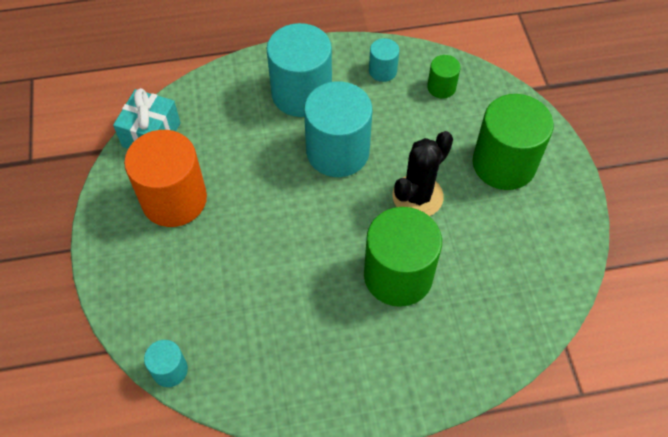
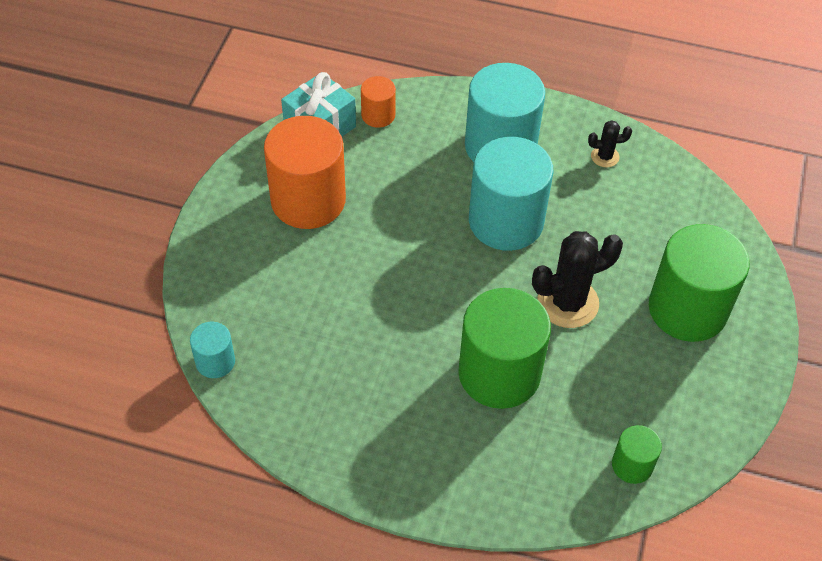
camera: 25 degrees right, 5 degrees down
(193, 106) = (378, 115): none -> orange cylinder
(382, 71) = (605, 157): turquoise cylinder -> black cactus
(441, 87) = (662, 200): green cylinder -> green cylinder (632, 465)

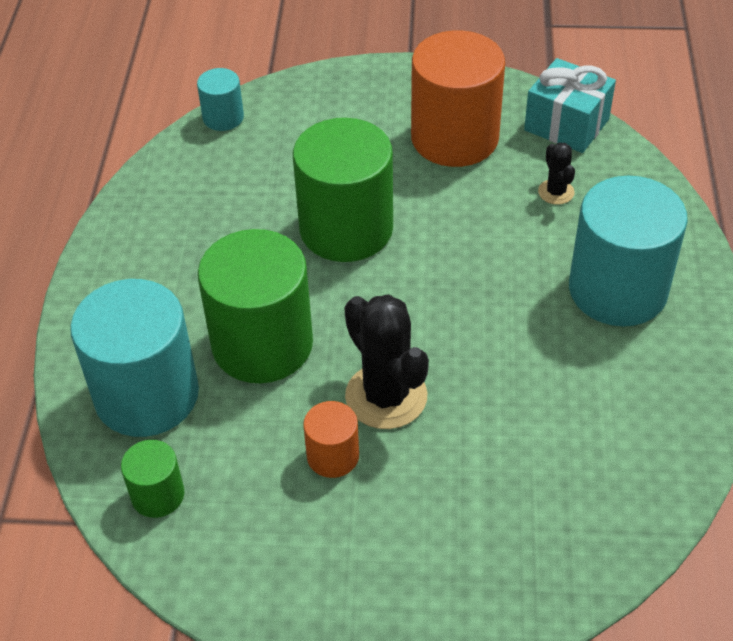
camera: 80 degrees right, 5 degrees down
(378, 115) = (611, 168): orange cylinder -> orange cylinder (333, 456)
(506, 221) = (494, 315): turquoise cylinder -> turquoise cylinder (146, 395)
(605, 157) = (654, 405): black cactus -> black cactus (556, 192)
(687, 309) = (417, 534): green cylinder -> green cylinder (346, 229)

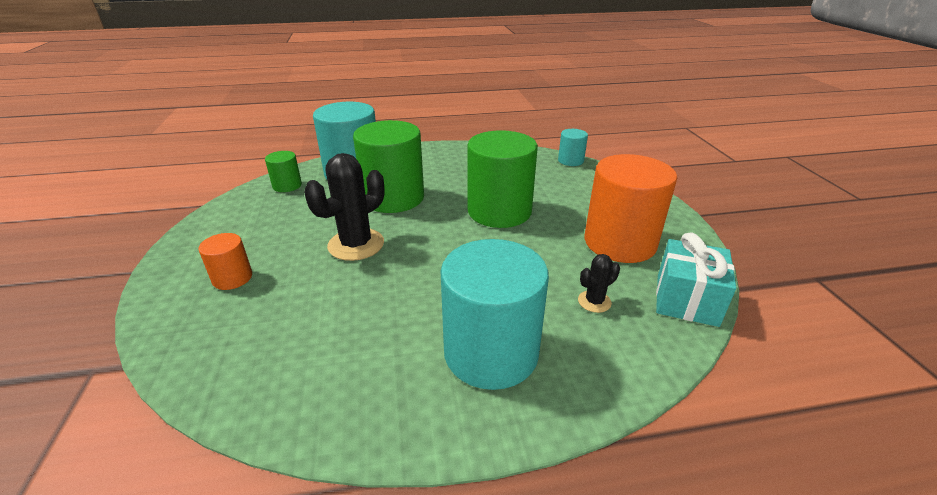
camera: 75 degrees right, 15 degrees down
(333, 456) = (308, 232): orange cylinder -> orange cylinder (232, 278)

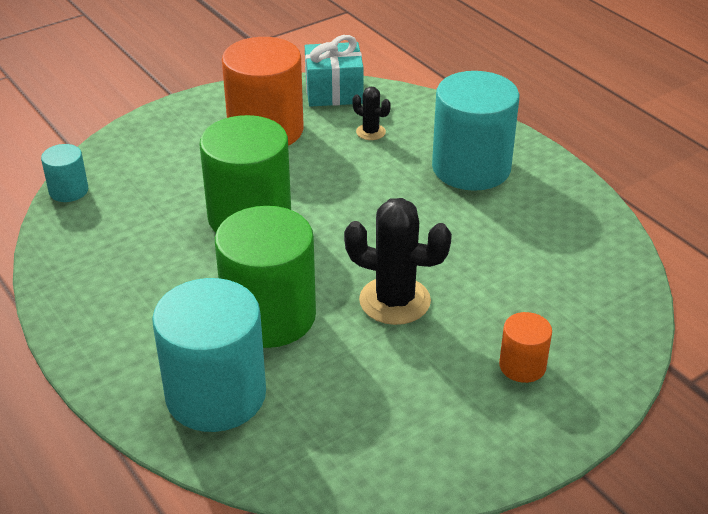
camera: 115 degrees left, 5 degrees up
(287, 185) = (300, 452): green cylinder -> none

